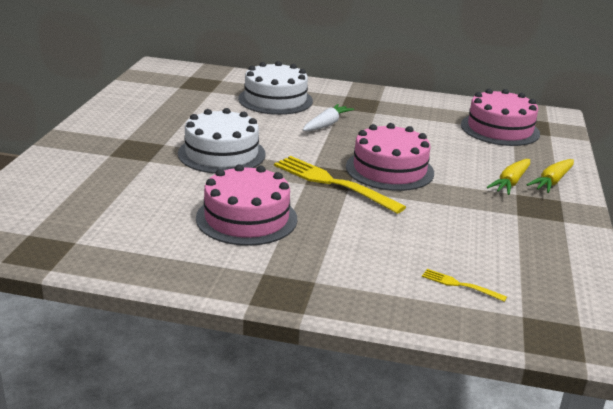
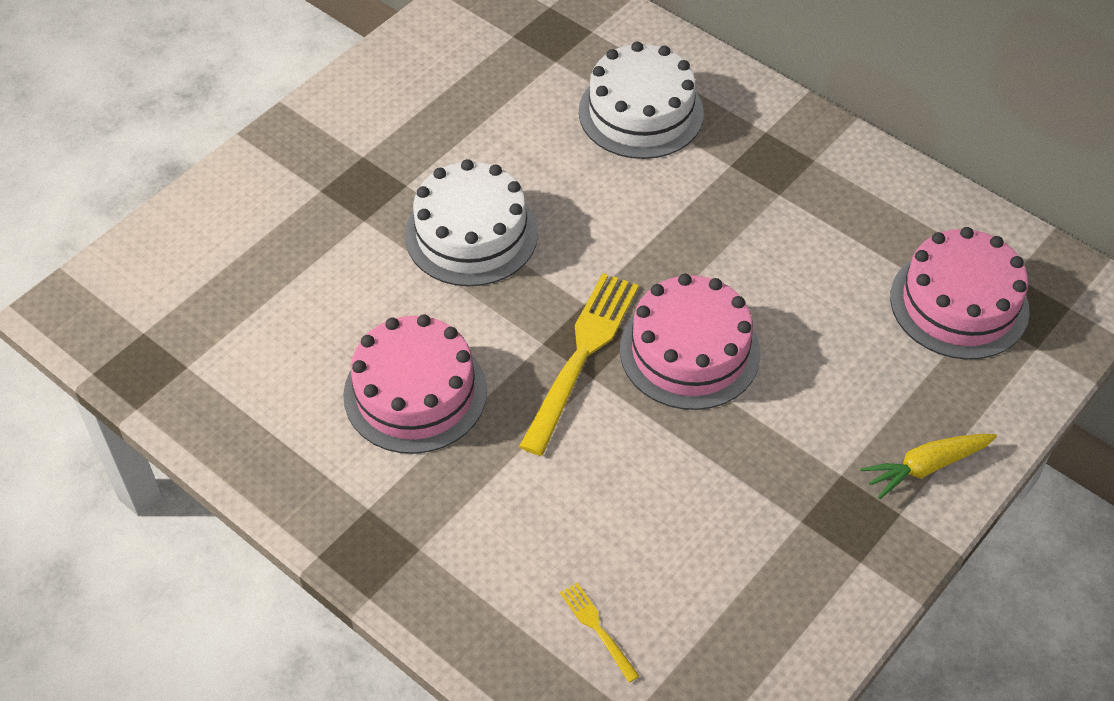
camera: 30 degrees right, 25 degrees up
(326, 124) = (675, 205): white carrot -> none
(332, 183) = (581, 355): yellow fork -> yellow fork turned 45 degrees clockwise
(510, 183) = (855, 446): yellow carrot -> none

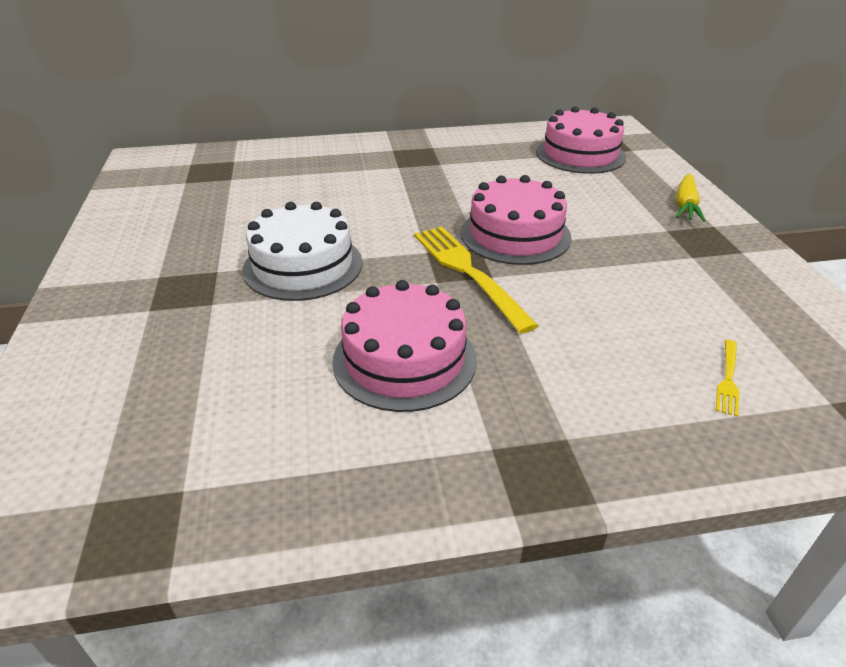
camera: 50 degrees left, 15 degrees down
(597, 628) = (728, 380): yellow fork -> yellow fork turned 75 degrees counterclockwise
(641, 112) = (316, 173): white cake -> none

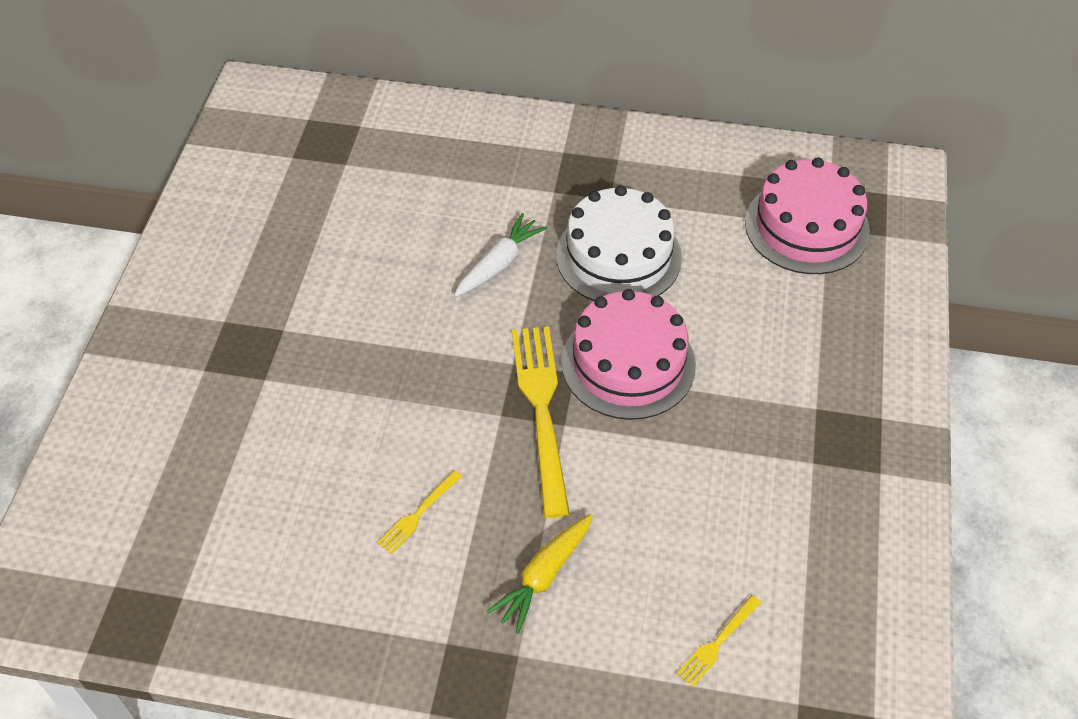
camera: 20 degrees right, 15 degrees up
(303, 266) = (372, 347): white cake -> white cake (618, 256)
(381, 205) = (499, 264): none -> white carrot
(404, 359) = (418, 514): pink cake -> yellow fork
(685, 205) = (874, 370): yellow carrot -> yellow carrot (544, 575)

